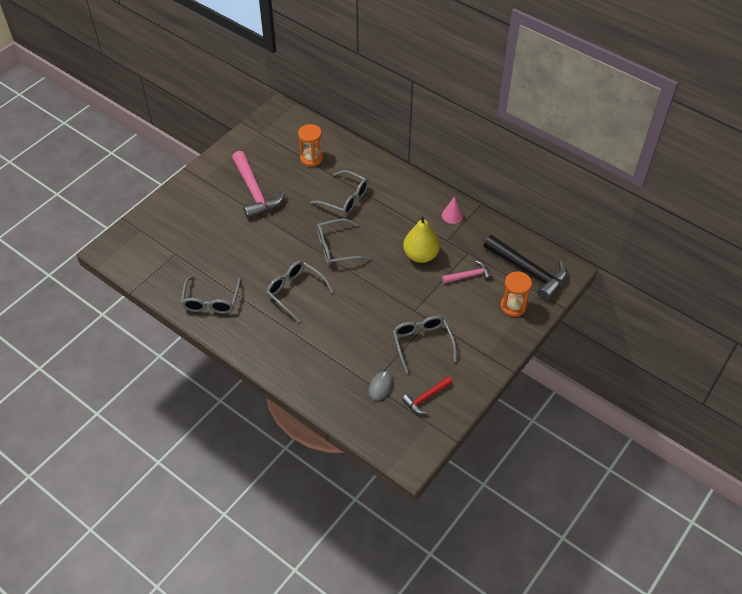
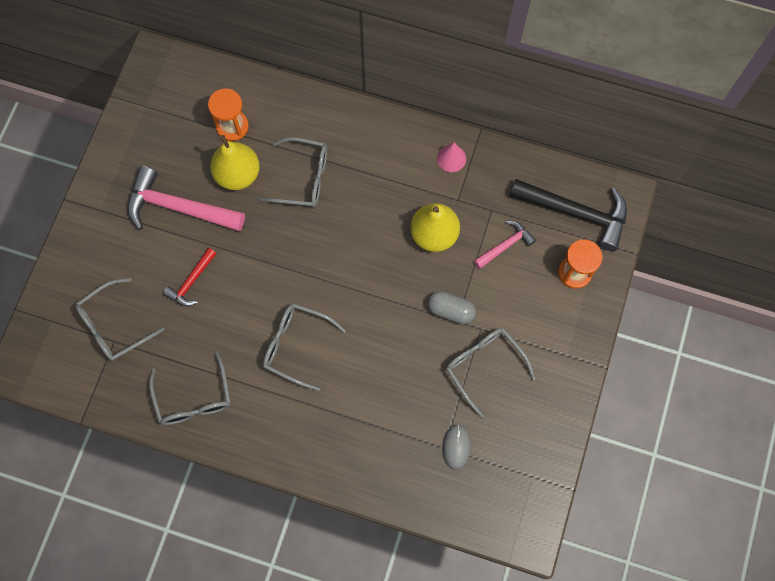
camera: 20 degrees left, 20 degrees up
(254, 192) = (178, 207): pink hammer -> pink hammer turned 150 degrees clockwise
(302, 185) = (238, 174): none -> yellow pear
(337, 248) = (323, 260): grey glasses -> grey glasses (114, 325)
(413, 303) = (451, 311): none -> grey capsule
(426, 397) = (516, 442): red hammer -> red hammer (191, 282)

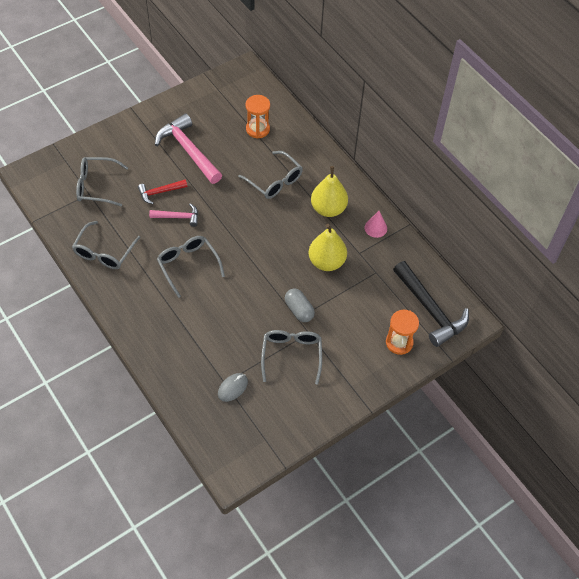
camera: 35 degrees right, 15 degrees down
(238, 174) = (238, 155): yellow pear -> yellow pear (328, 209)
(505, 245) = (367, 297): pink hammer -> pink hammer (178, 217)

